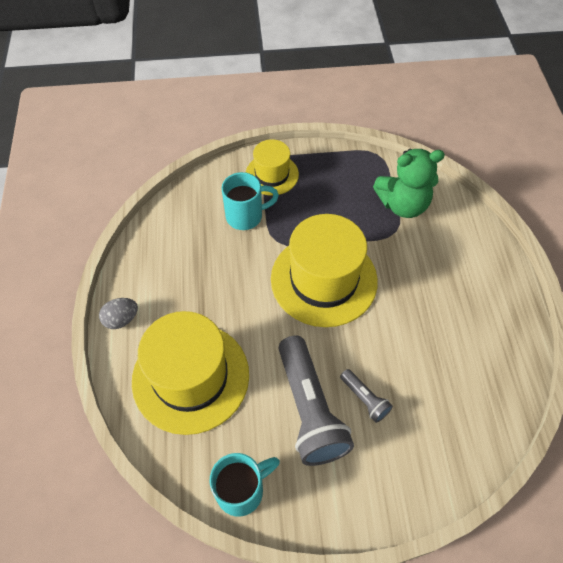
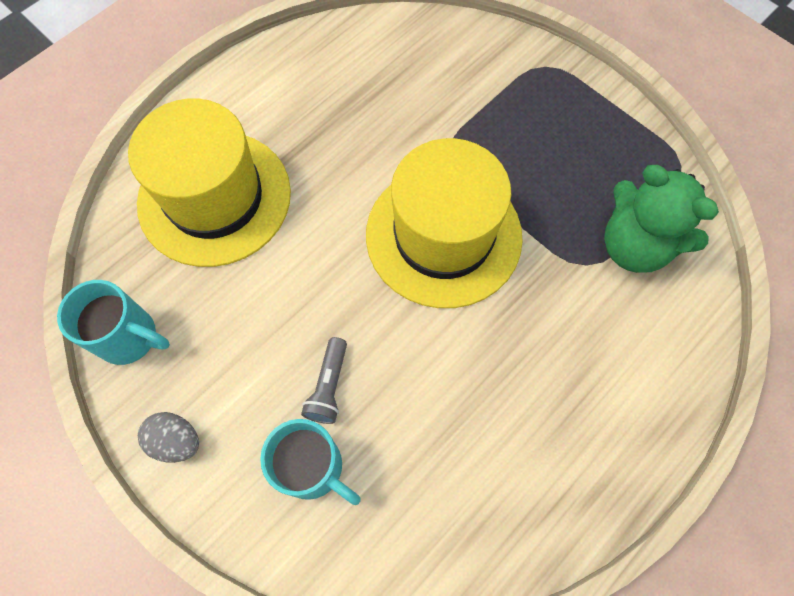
camera: 50 degrees right, 10 degrees up
(121, 319) = (226, 90): grey egg -> grey egg (176, 441)
(246, 216) = (451, 100): turquoise mug -> turquoise mug (313, 468)
(272, 174) = (532, 82): yellow hat -> none
(309, 409) = (269, 337): grey flashlight -> none

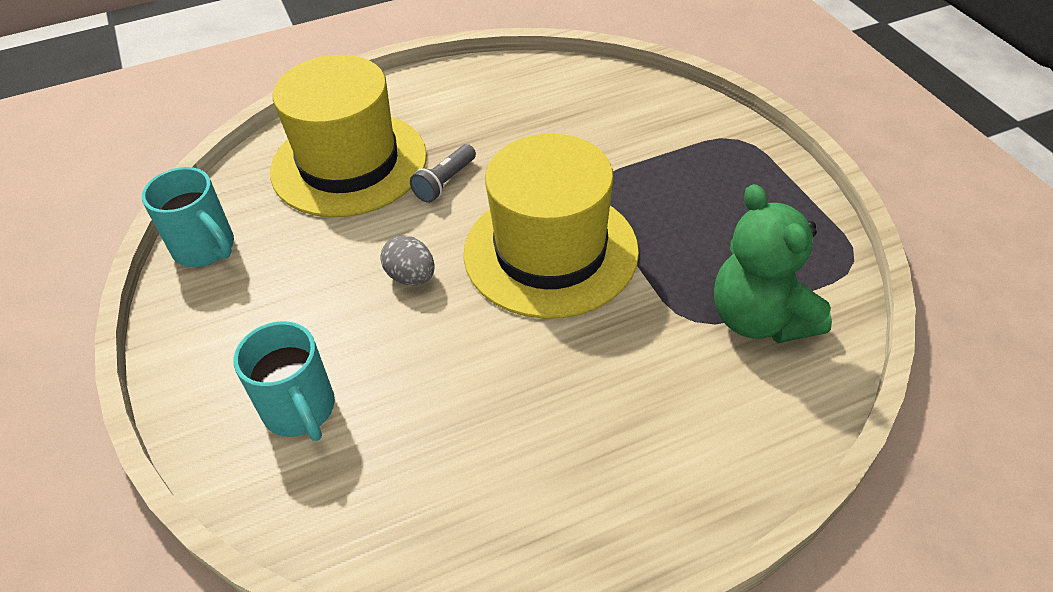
camera: 25 degrees right, 20 degrees down
(176, 441) = (190, 343): grey egg -> grey egg (411, 277)
(328, 386) = (359, 345): grey flashlight -> grey flashlight (445, 182)

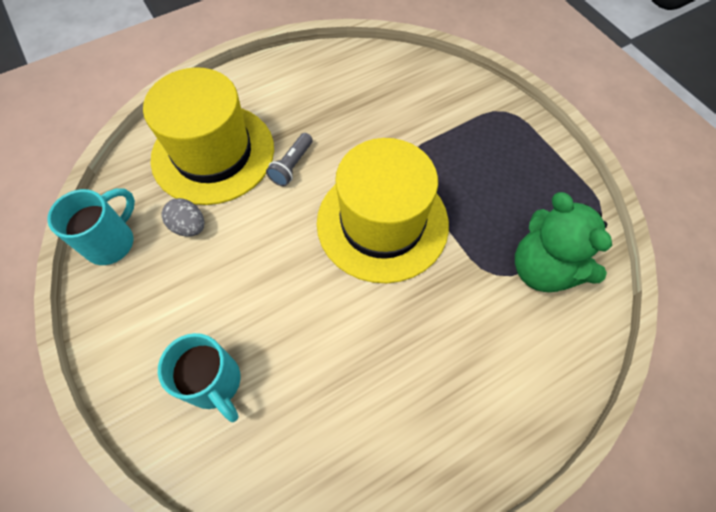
camera: 10 degrees left, 15 degrees up
(206, 248) = (112, 242): turquoise mug -> turquoise mug turned 90 degrees counterclockwise
(411, 277) = (280, 254): grey egg -> grey egg (189, 226)

